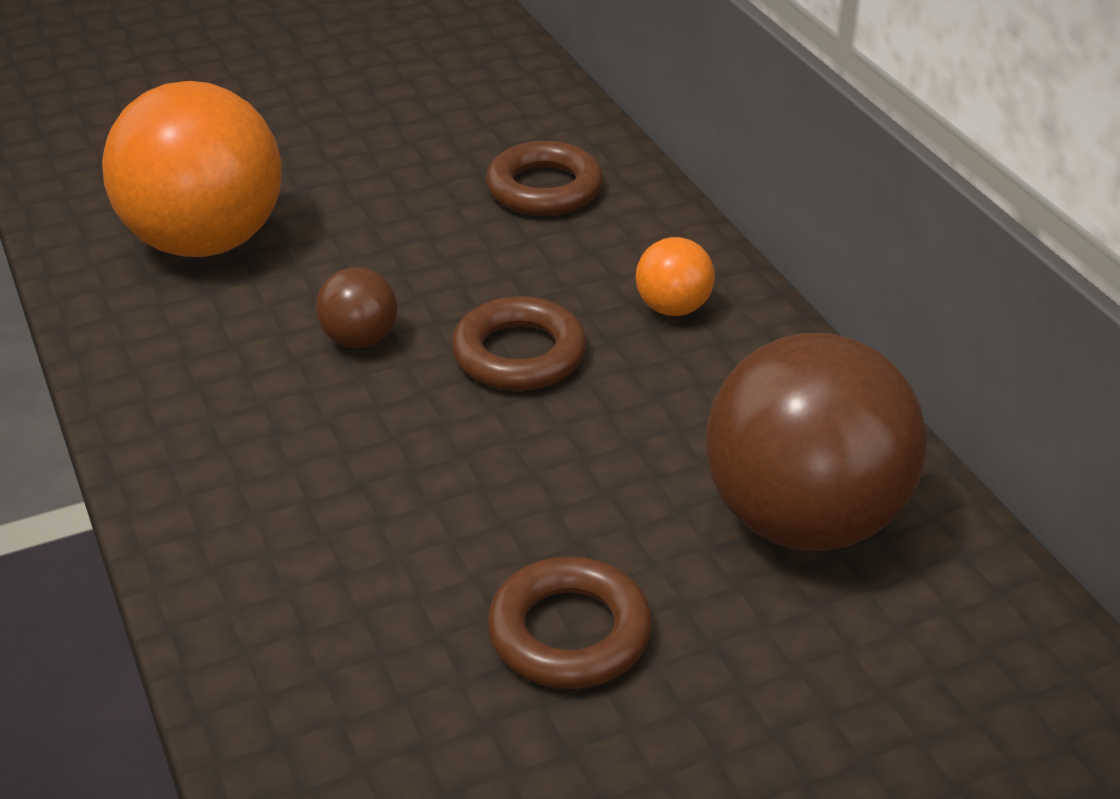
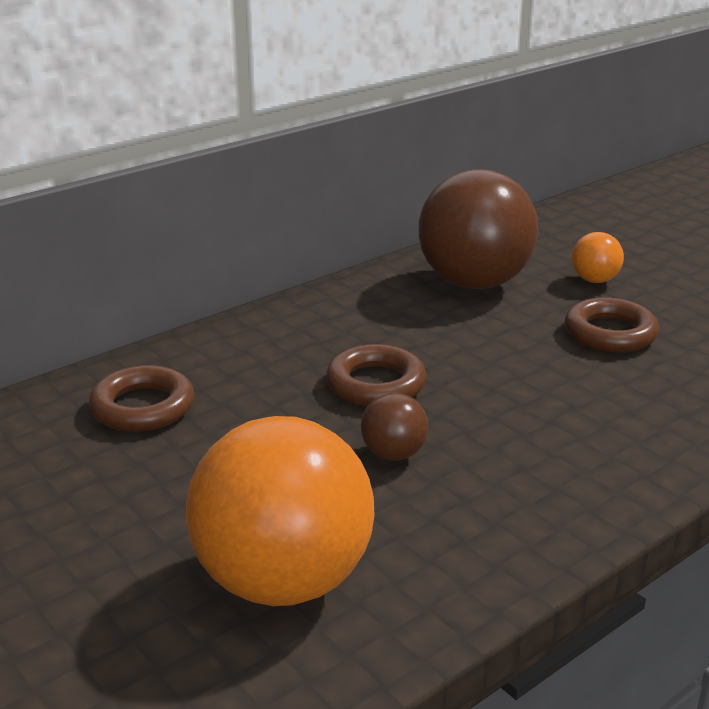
camera: 105 degrees left, 10 degrees down
(673, 308) = (294, 336): orange ball -> orange ball (594, 280)

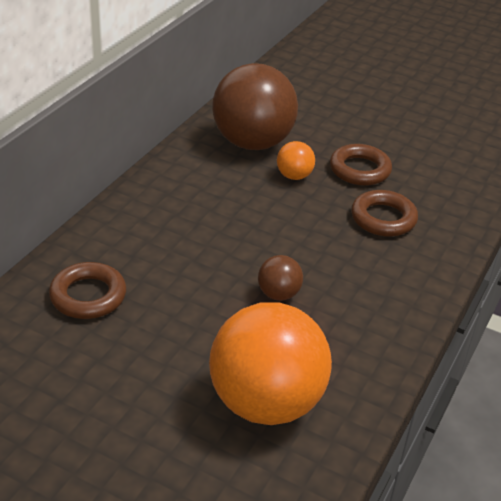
camera: 25 degrees left, 10 degrees up
(376, 384) = (235, 242): brown ring -> brown ring (383, 218)
(594, 280) = (328, 127): orange ball -> orange ball (294, 176)

